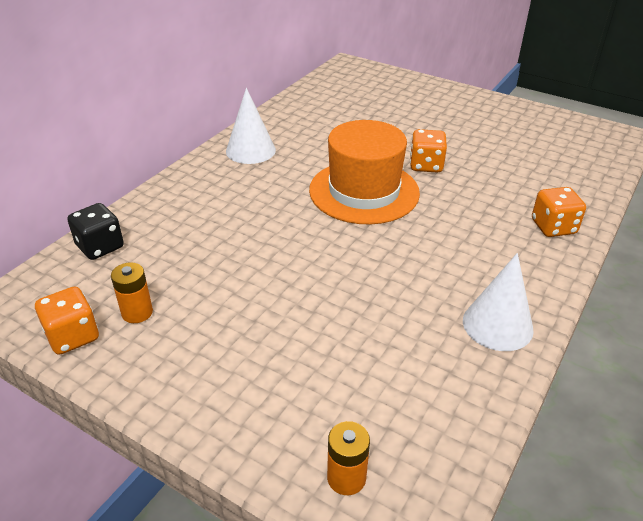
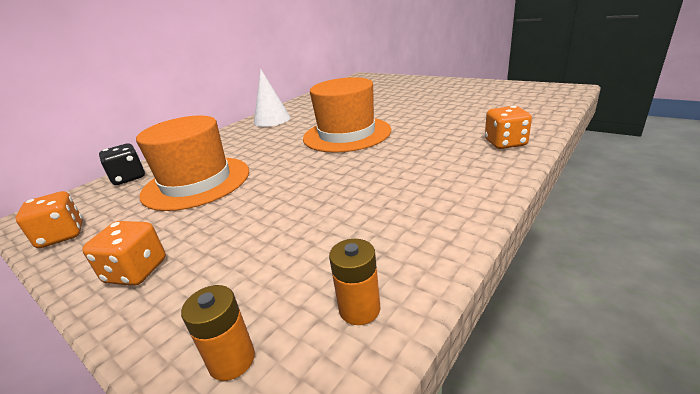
camera: 10 degrees right, 10 degrees down
(137, 312) = (124, 217): orange battery -> orange battery (359, 309)
(200, 262) = (196, 182): none -> orange hat
(426, 165) = (401, 117): orange dice -> orange dice (136, 271)
(497, 325) = (441, 213): white cone -> none

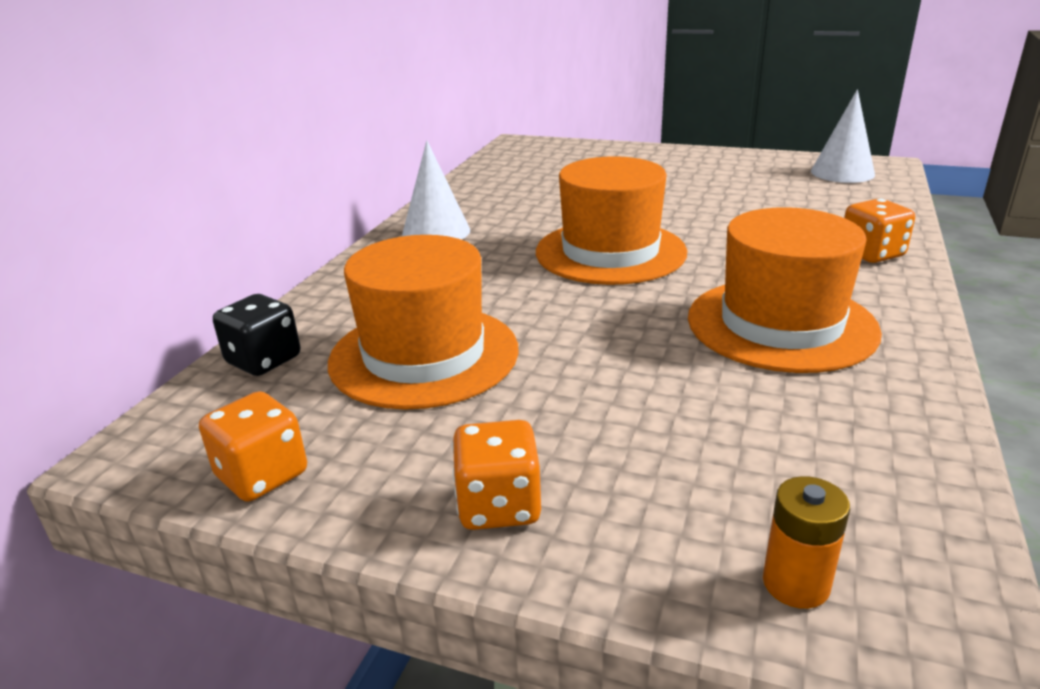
camera: 20 degrees left, 0 degrees up
(359, 309) = (894, 494): orange battery -> none
(401, 183) = (781, 324): none -> orange hat
(534, 93) = (842, 173): none -> white cone

